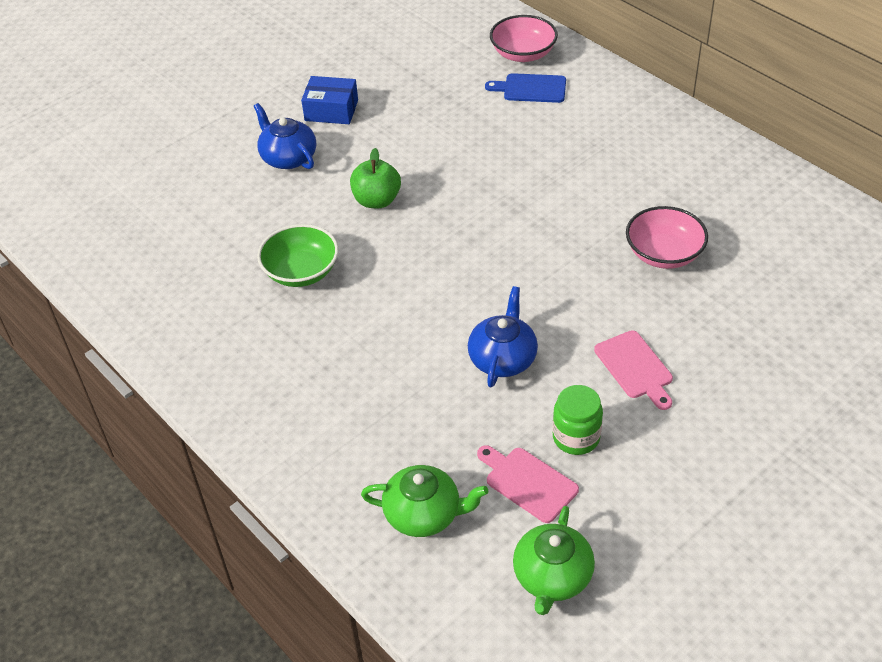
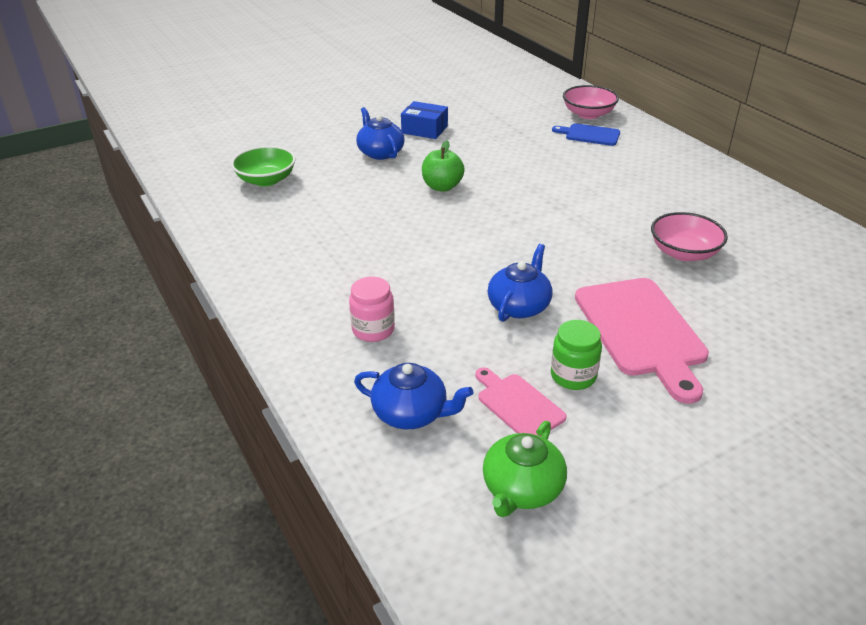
camera: 10 degrees right, 10 degrees down
(301, 271) = (364, 223): green bowl -> green bowl (266, 180)
(355, 418) = (373, 330): none -> pink jar
(424, 514) = (411, 413): green teapot -> blue teapot
(635, 367) = (642, 331): pink cutting board -> pink cutting board, size x1.88

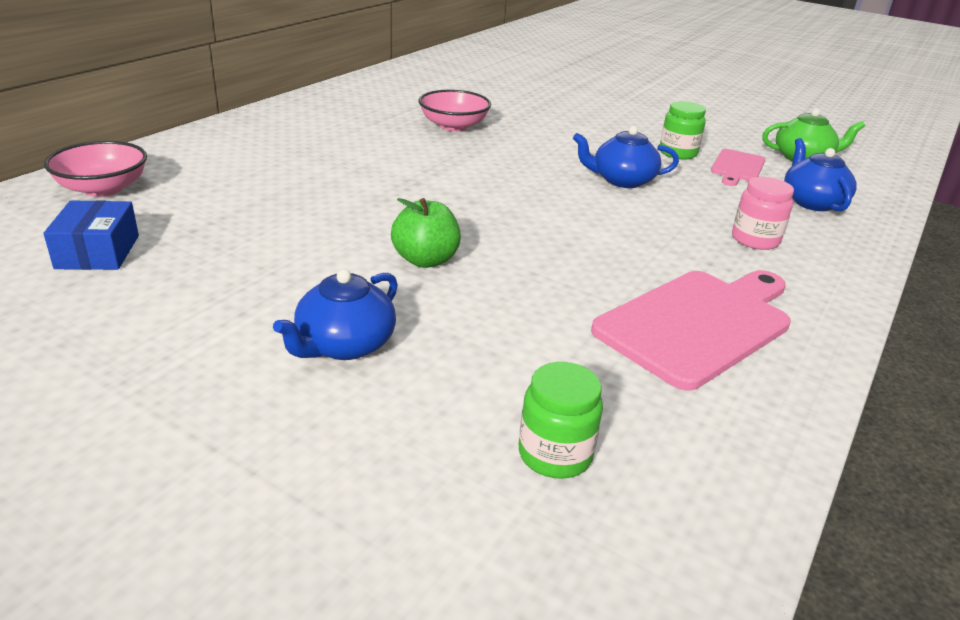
camera: 120 degrees left, 5 degrees down
(266, 180) = (555, 454): green bowl -> green jar
(424, 129) = (214, 320): blue box -> blue box (98, 252)
(590, 135) = (186, 182): blue cutting board -> none
(642, 331) = (590, 135): pink cutting board -> pink cutting board (698, 324)

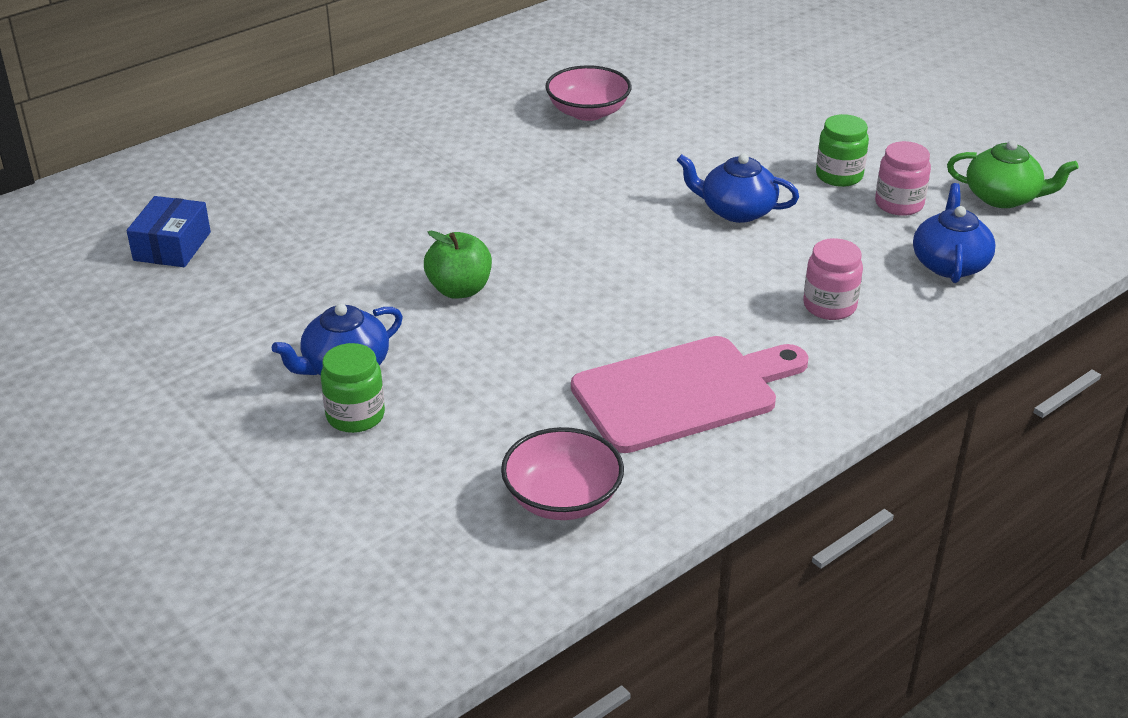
camera: 20 degrees right, 5 degrees up
(103, 188) = (193, 172): pink bowl -> pink bowl (562, 498)
(555, 454) = (466, 485): green jar -> green jar (355, 416)
(737, 167) = (899, 204): pink cutting board -> pink jar

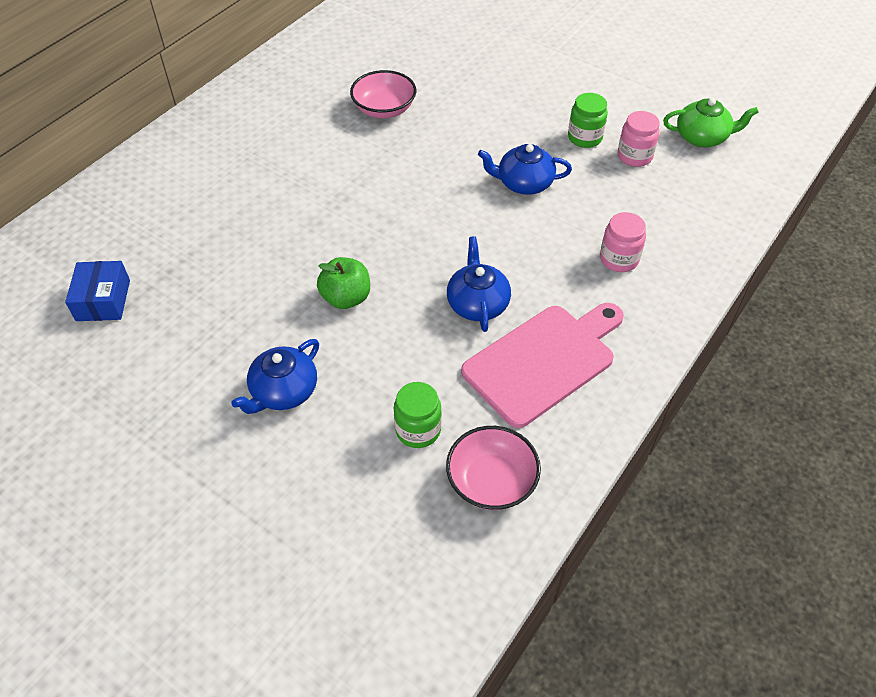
camera: 15 degrees left, 15 degrees up
(355, 416) = (308, 438): green jar -> green jar (418, 430)
(949, 264) = (687, 204): blue teapot -> blue teapot (477, 303)

